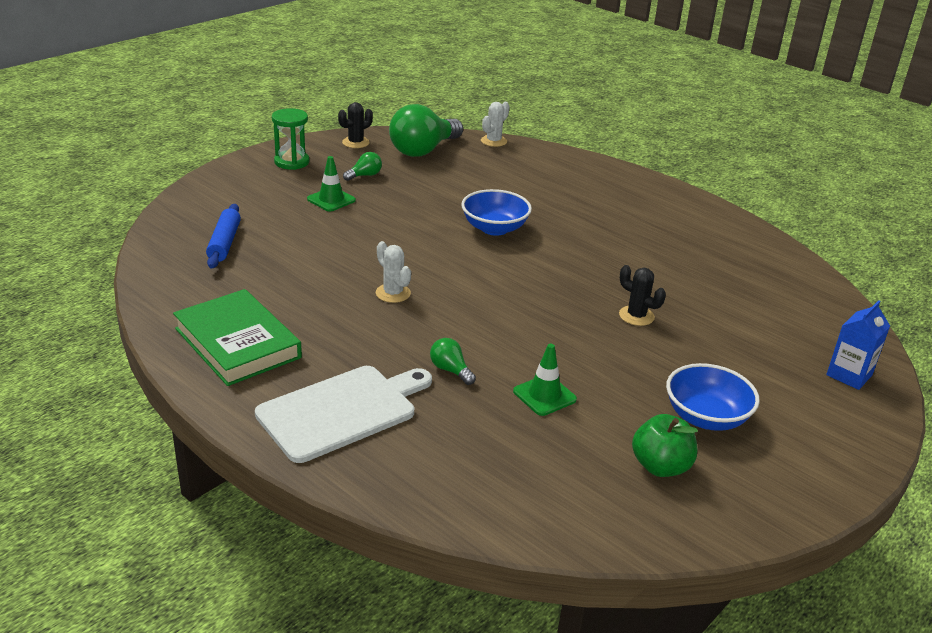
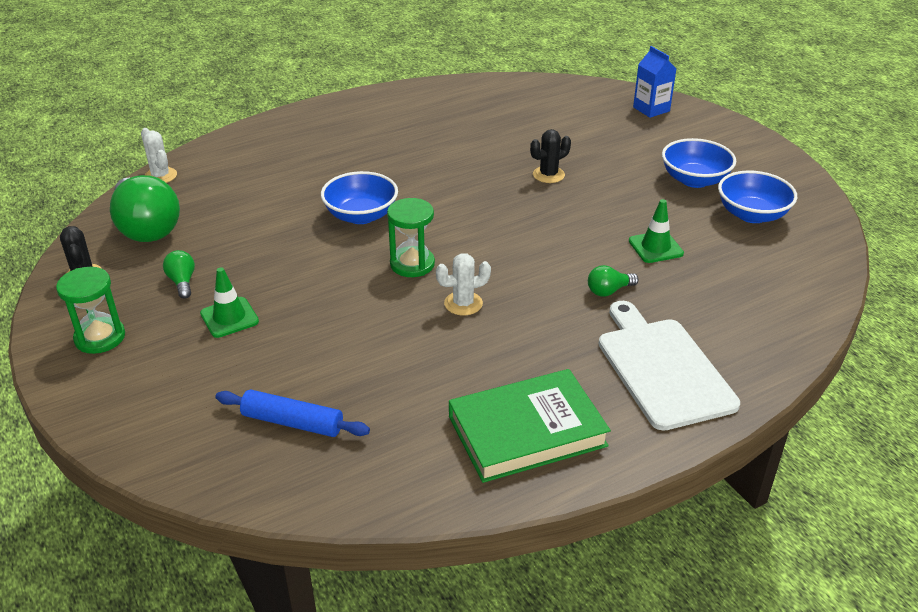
camera: 70 degrees left, 5 degrees up
(437, 262) = (412, 264): none -> green hourglass
(660, 466) = (752, 214): green apple -> blue bowl

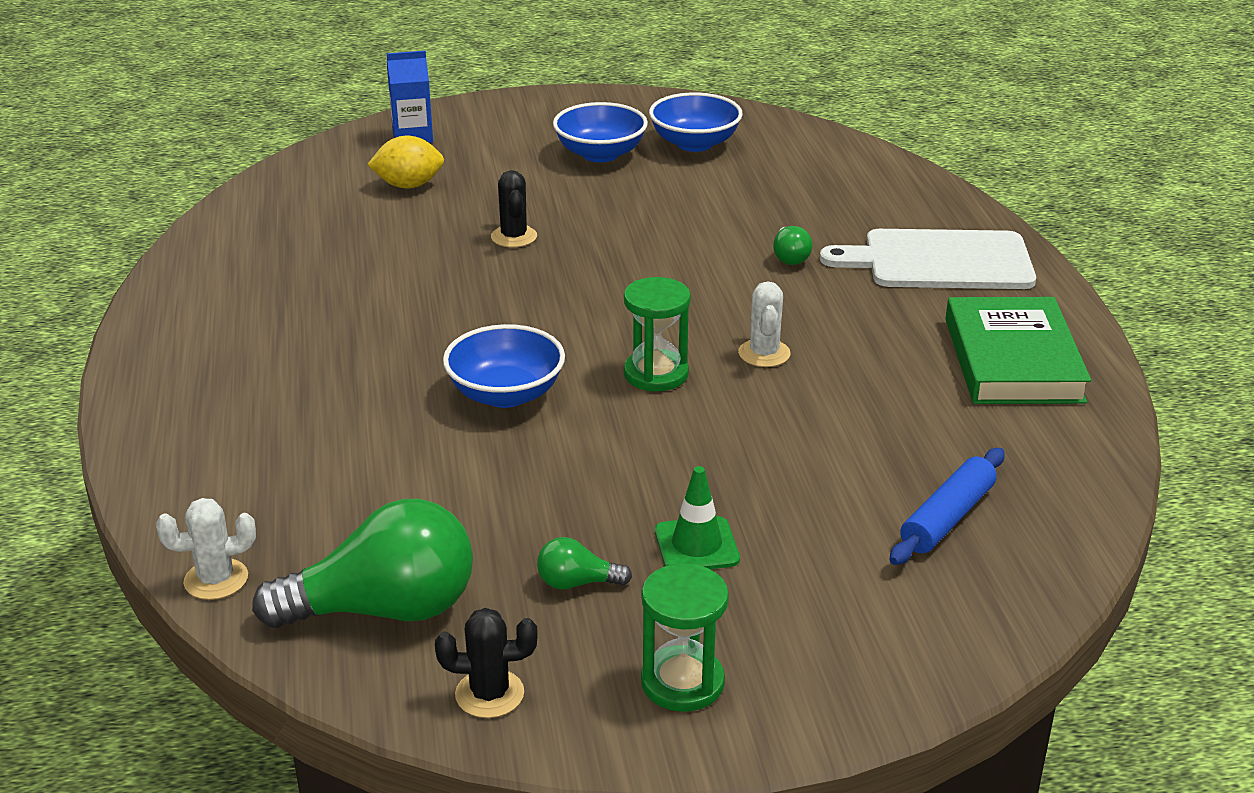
camera: 70 degrees left, 5 degrees down
(584, 124) = (408, 185): none -> yellow lemon
(655, 247) = (722, 210): green traffic cone -> none

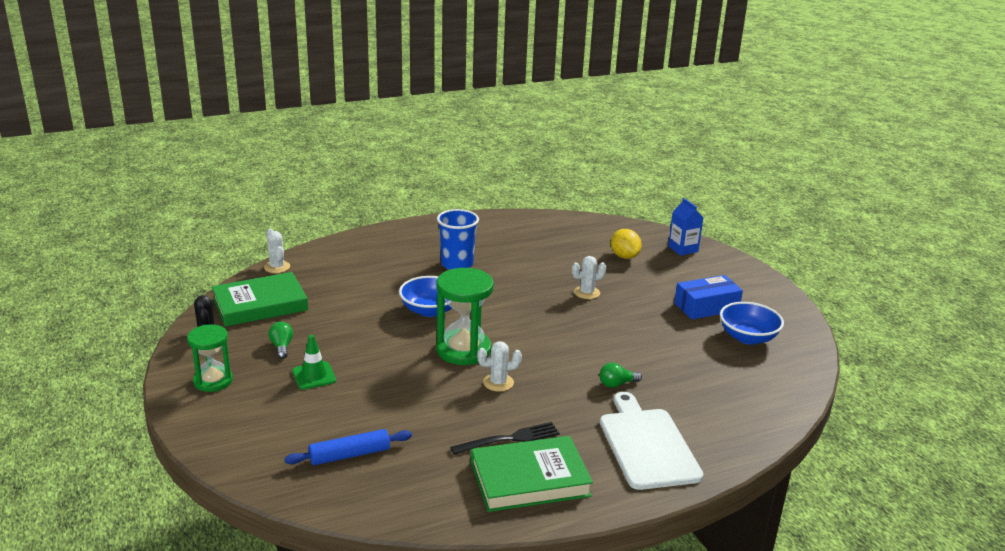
camera: 75 degrees right, 5 degrees down
(342, 345) = (457, 264): none -> blue cup
(384, 609) = (260, 304): green light bulb -> green book
(514, 237) = (586, 293): black cactus -> white cactus
(600, 154) = (706, 307): blue bowl -> blue box
(656, 374) = (463, 350): green hourglass -> green hourglass, size x1.54
(916, 363) = (510, 439): none -> black fork
(947, 518) = (350, 455): blue rolling pin -> blue rolling pin turned 45 degrees counterclockwise

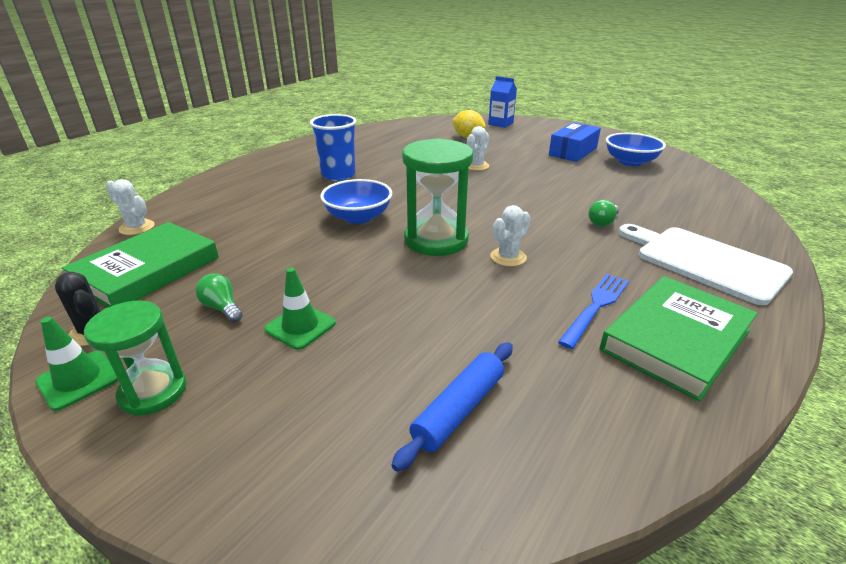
camera: 30 degrees left, 5 degrees up
(184, 360) = (78, 380): none -> green traffic cone
(510, 439) = (596, 306): black fork -> blue fork

